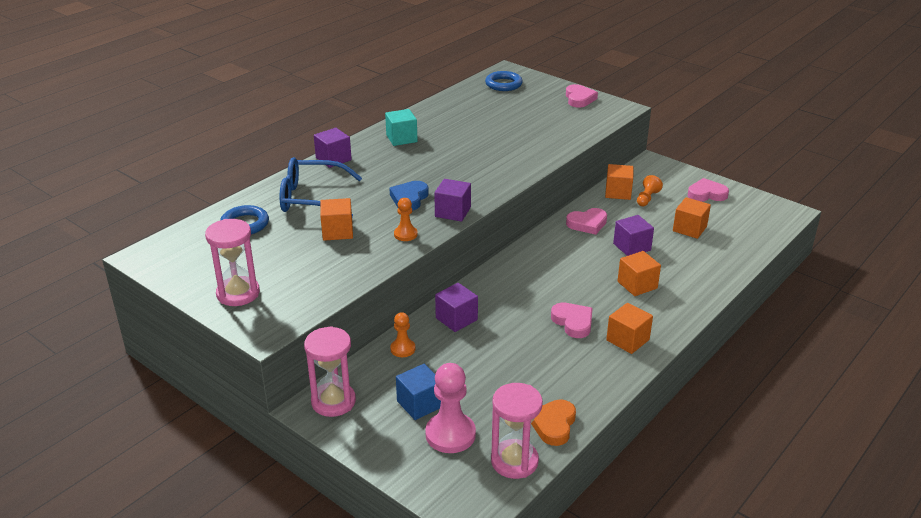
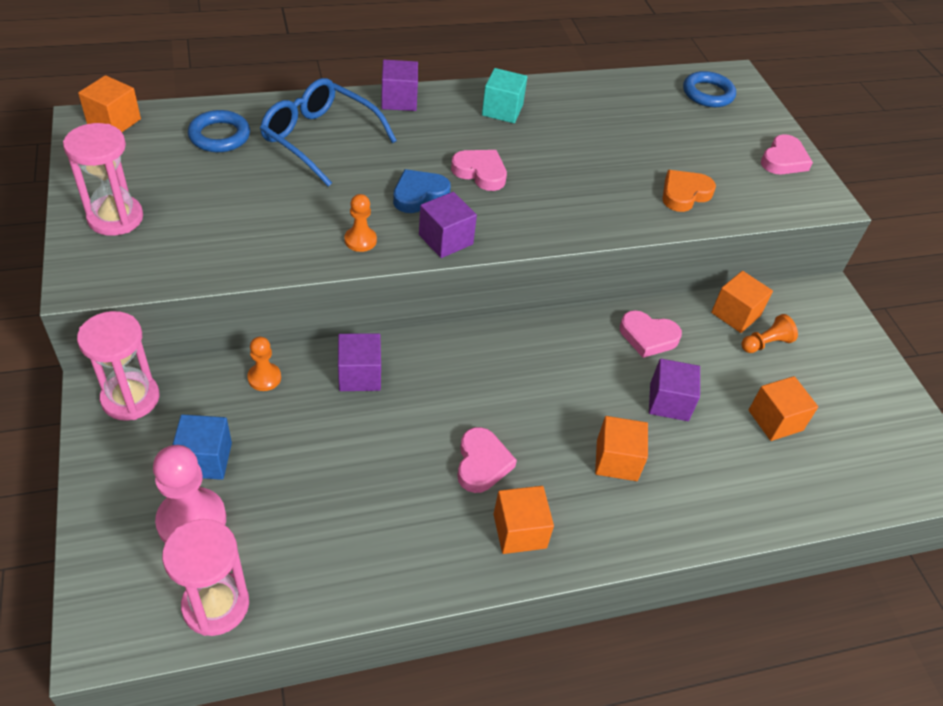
camera: 30 degrees right, 15 degrees up
(337, 231) = (296, 196): orange cube -> orange cube (114, 121)
(553, 425) = (308, 588): orange heart -> orange heart (684, 194)
(706, 194) = (856, 382): pink heart -> pink heart (480, 172)

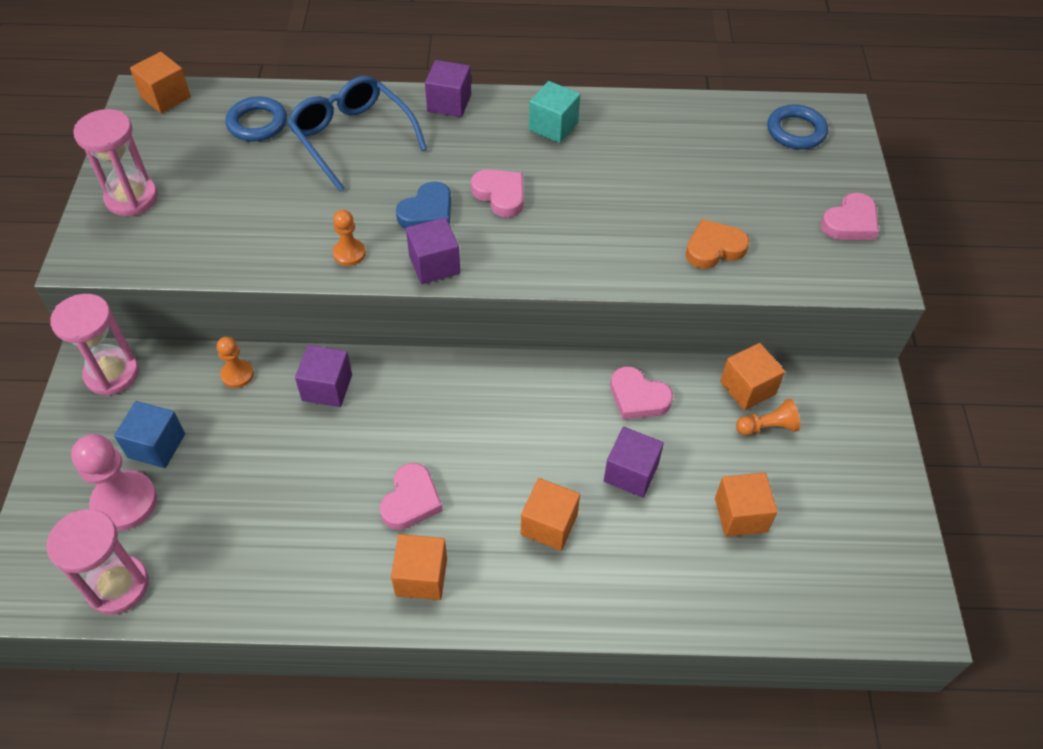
camera: 20 degrees right, 5 degrees up
(419, 195) = (427, 212): blue heart -> blue heart turned 150 degrees clockwise

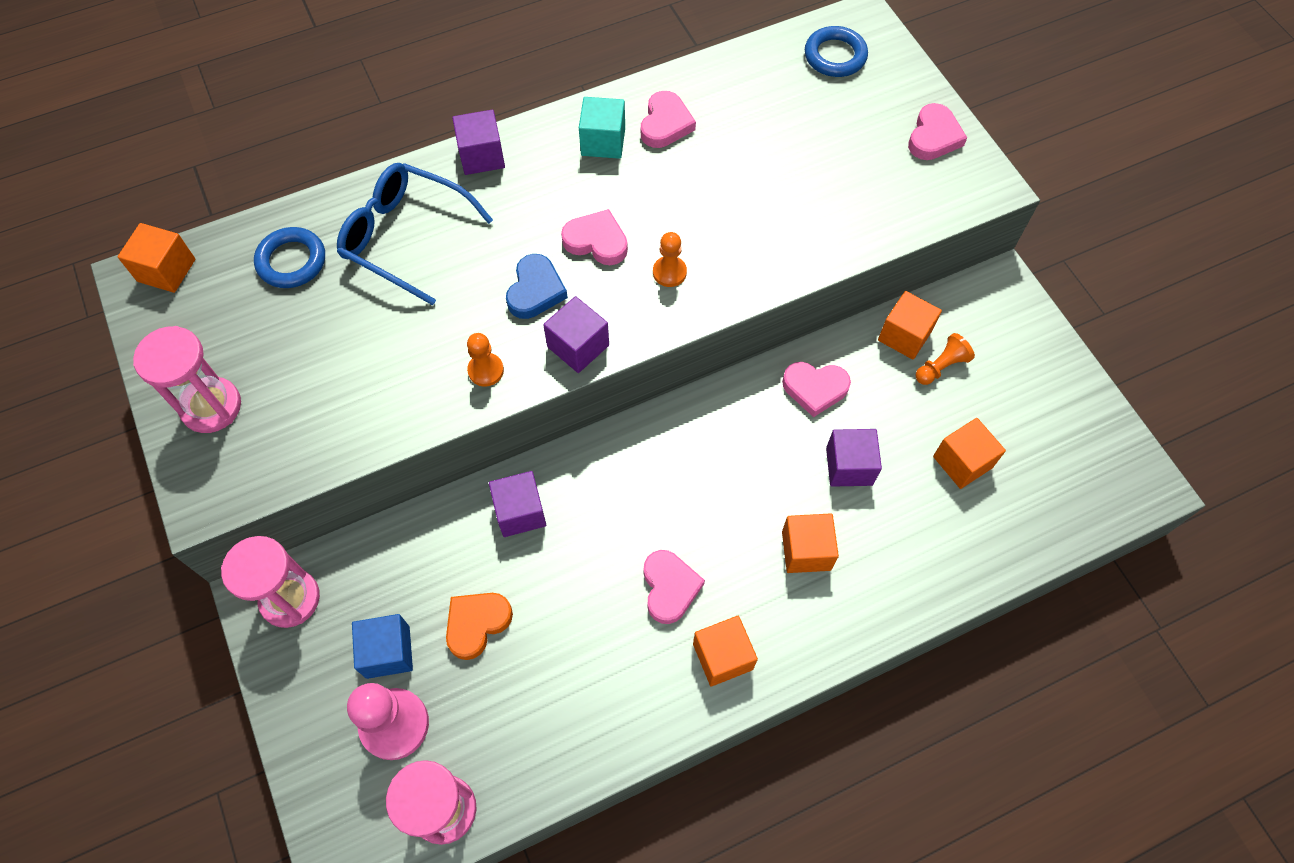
camera: 25 degrees left, 10 degrees up
(237, 375) = (422, 540): orange pawn -> orange pawn (669, 272)
(614, 131) = (665, 124): none -> pink heart
(714, 248) = (829, 215): orange heart -> orange heart (477, 624)

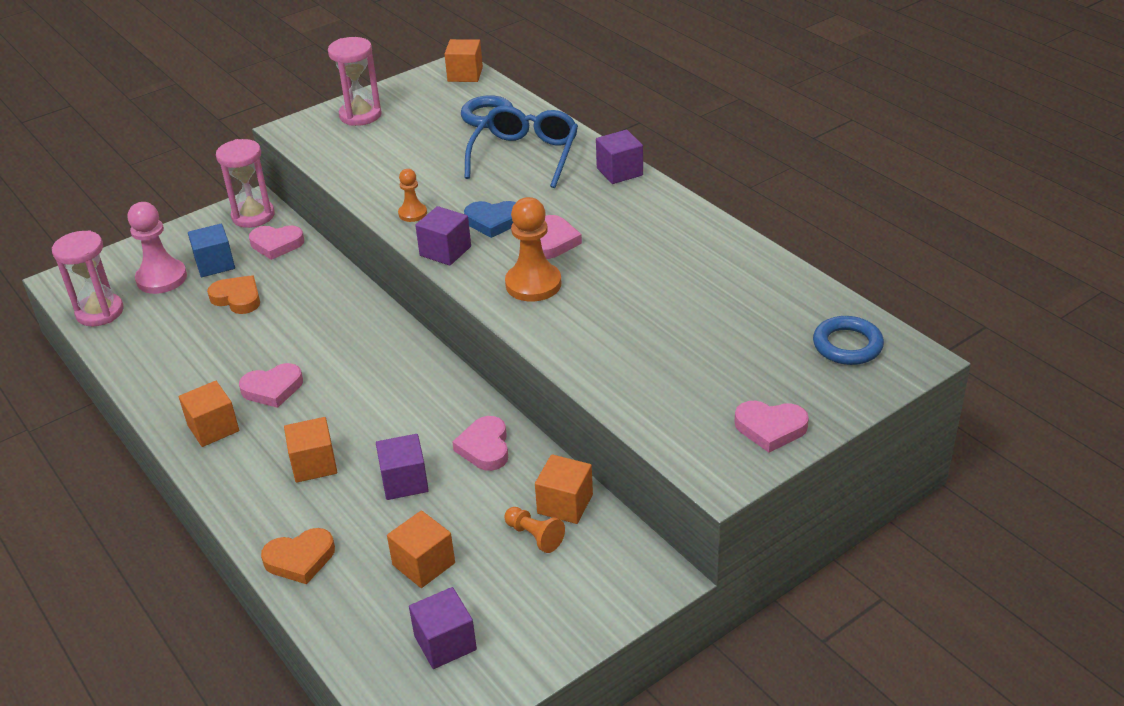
camera: 80 degrees right, 25 degrees down
(520, 512) = (332, 300): purple cube -> purple cube (445, 643)
(603, 141) = (663, 226): turquoise cube -> none
(665, 124) = (700, 255): pink heart -> pink heart (276, 244)
(669, 272) = (533, 284): orange pawn -> orange pawn, size x1.81
(941, 572) = (300, 559): none -> orange heart

